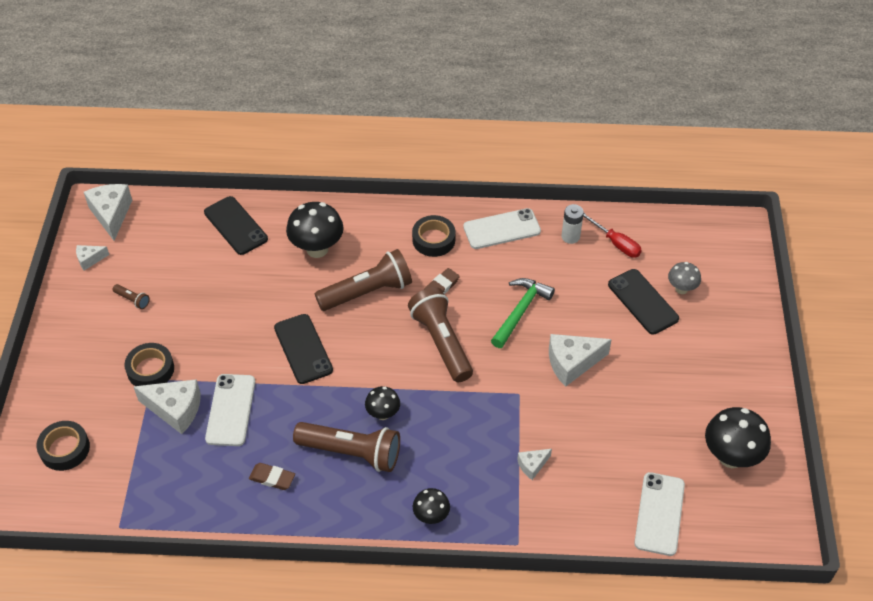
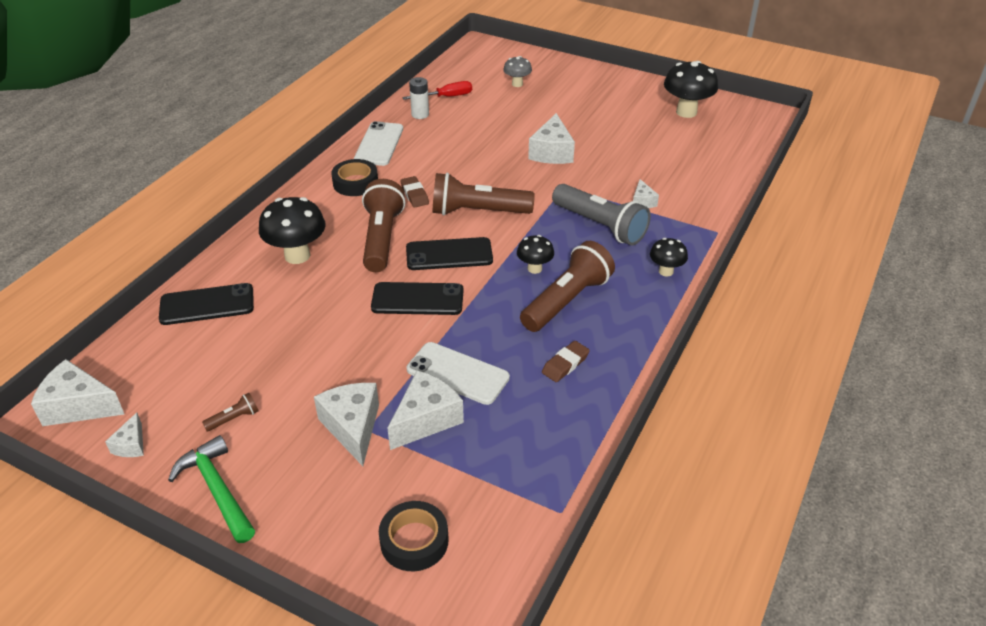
camera: 65 degrees left, 10 degrees down
(150, 370) = (352, 427): black tape -> white cheese
(473, 443) = (600, 226): none -> grey flashlight
(520, 311) = (478, 161): green hammer -> green hammer (217, 489)
(642, 302) = (516, 103): black phone -> black phone (449, 254)
(659, 514) = (721, 156): white phone -> none

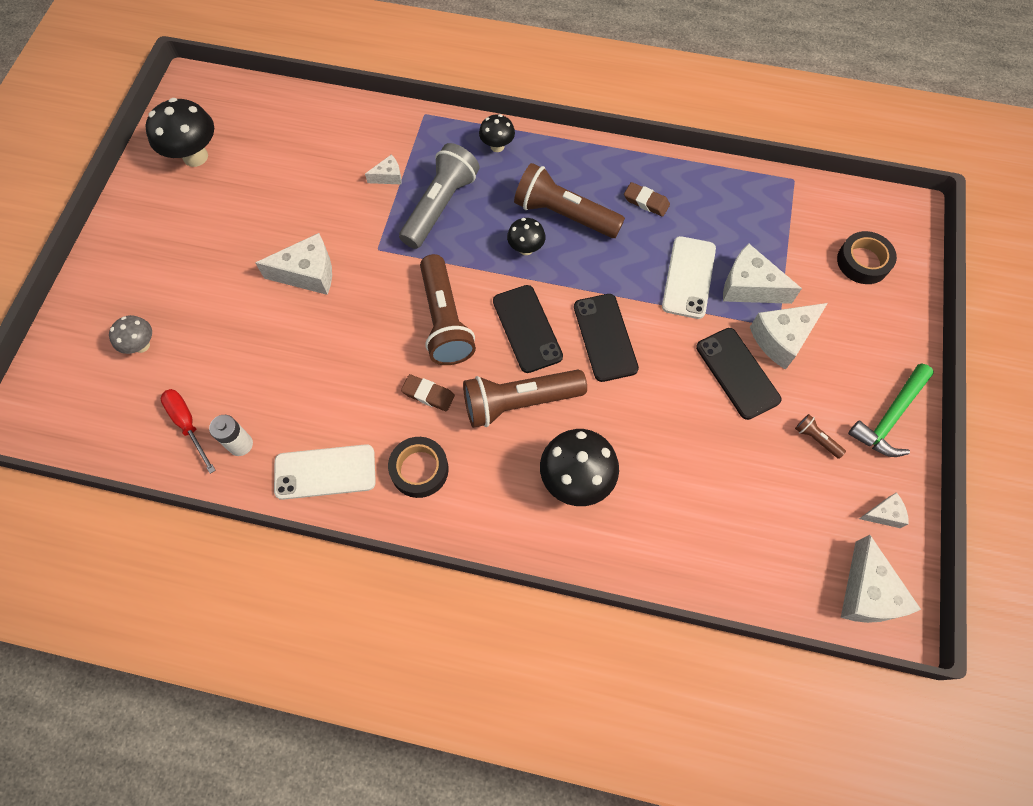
camera: 105 degrees left, 25 degrees up
(207, 304) = (685, 540): black phone -> black phone (737, 373)
(414, 195) = (428, 394): brown eraser -> brown eraser turned 60 degrees clockwise

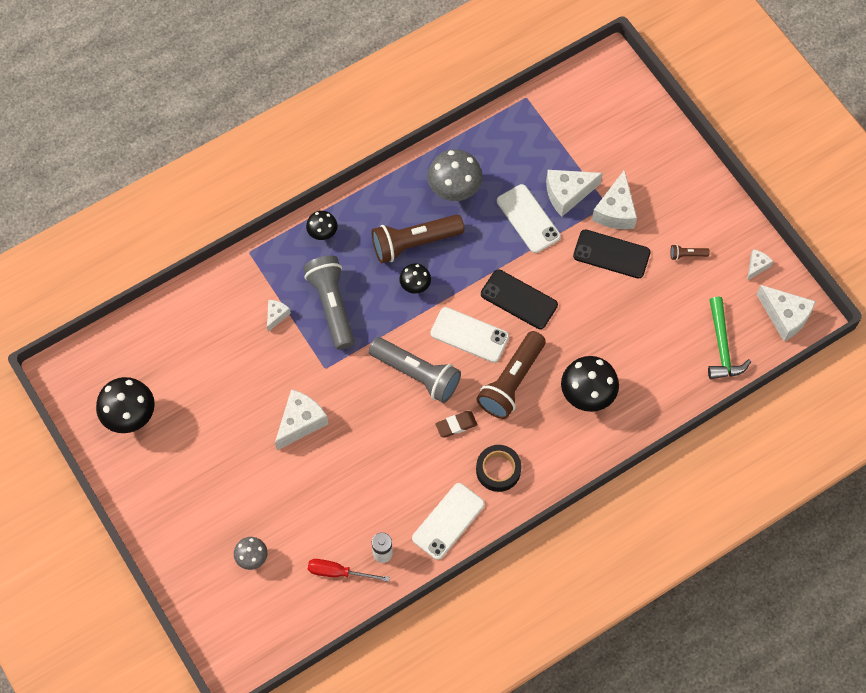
camera: 45 degrees left, 0 degrees up
(445, 321) = (417, 374): brown flashlight -> grey flashlight
(527, 328) = (469, 335): black phone -> white phone
(646, 202) = (454, 190): brown eraser -> grey mushroom
(863, 262) = (615, 120): black tape -> none
(890, 417) = (712, 207): green hammer -> green hammer (722, 346)

